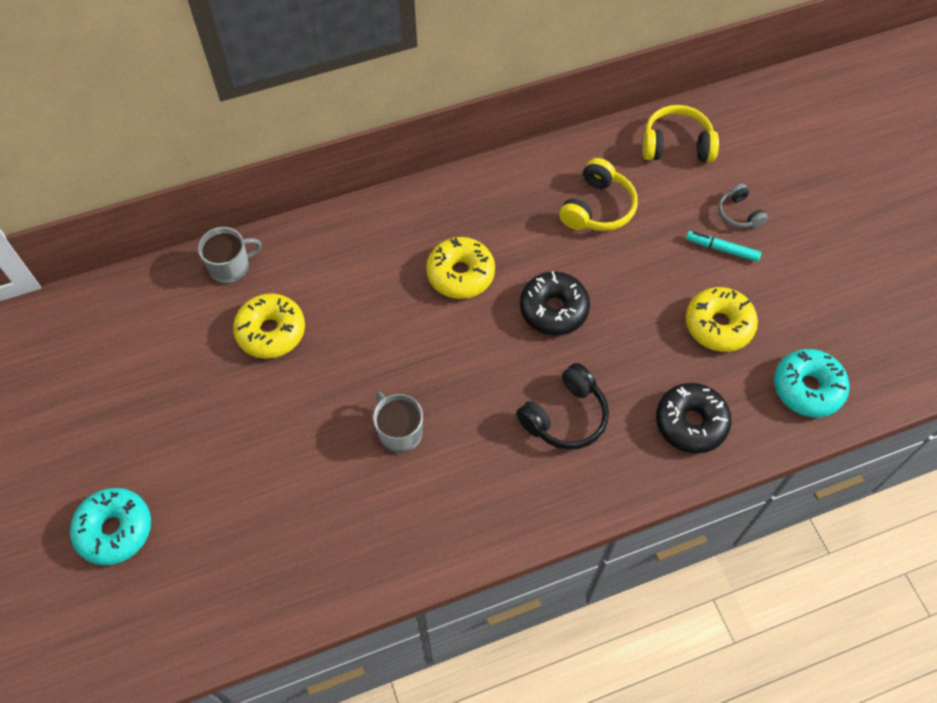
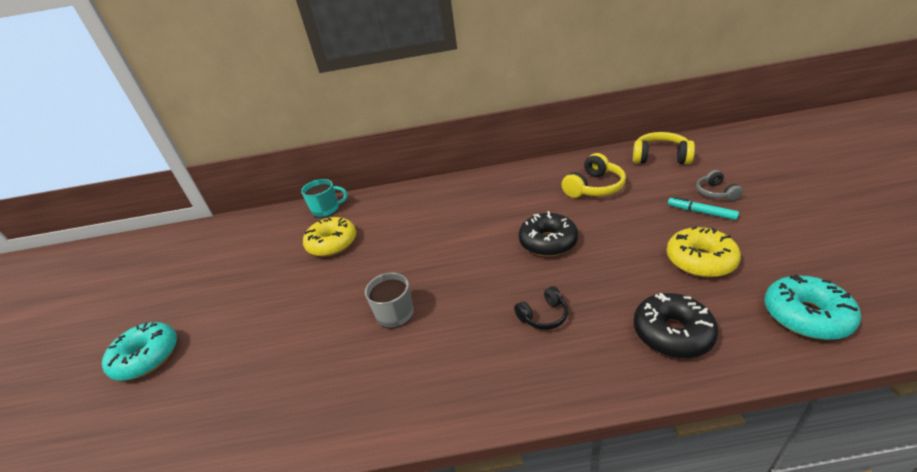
camera: 20 degrees right, 25 degrees down
(230, 267) = (326, 210): grey mug -> turquoise mug
(460, 274) = (479, 219): yellow donut -> none
(565, 416) = (543, 316): black headphones -> black headphones, size x0.61

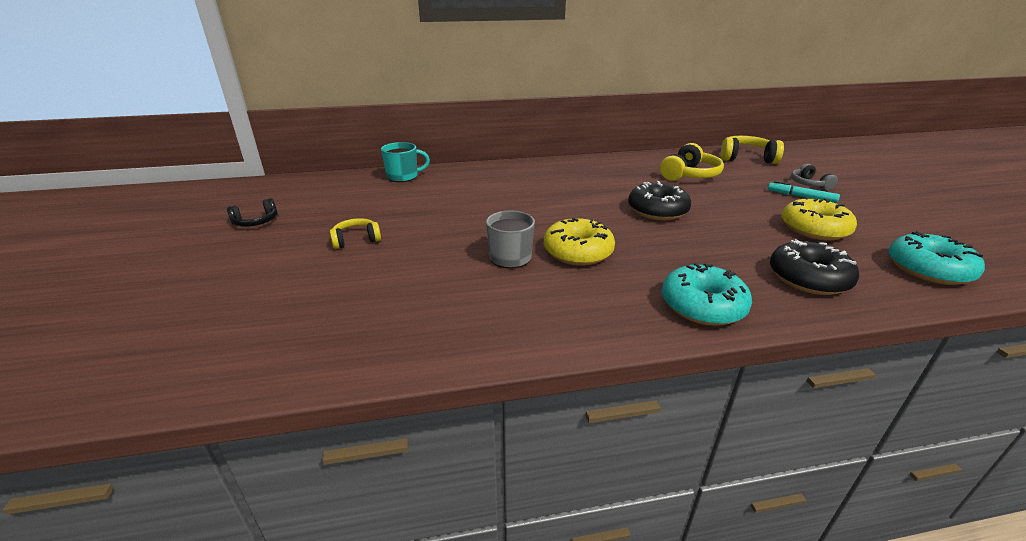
camera: 10 degrees left, 5 degrees down
(147, 357) = (212, 285): turquoise donut -> turquoise donut (702, 306)
(269, 296) = (356, 240): none -> yellow headphones
(332, 243) = (419, 202): yellow donut -> yellow donut (578, 252)
(543, 316) = (673, 263): black headphones -> black headphones (256, 222)

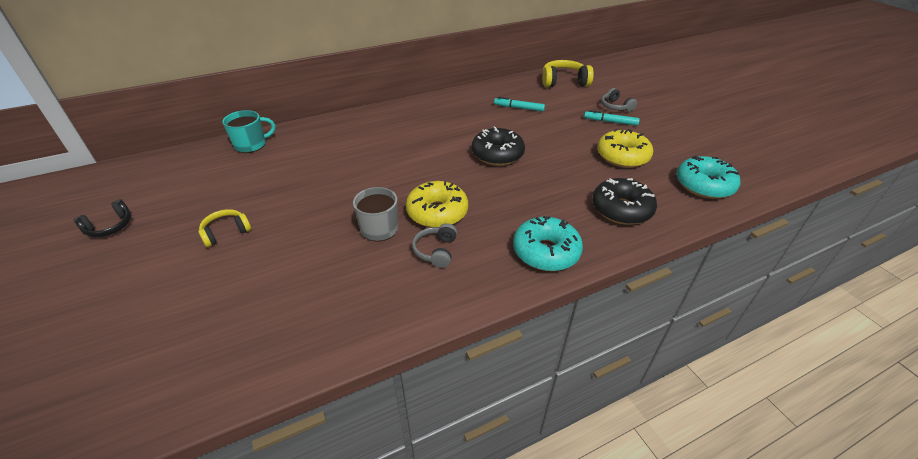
camera: 15 degrees left, 10 degrees up
(568, 286) = (436, 251): none -> grey headphones
(689, 175) = (519, 108): yellow headphones -> turquoise marker

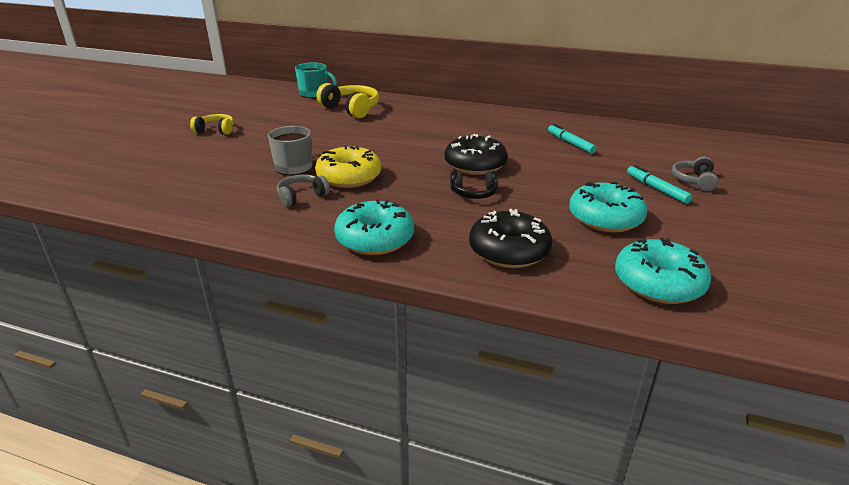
camera: 45 degrees right, 10 degrees down
(110, 227) = (176, 105): black headphones -> black headphones (474, 193)
(564, 82) = (672, 141): yellow headphones -> yellow headphones (351, 109)
(622, 156) = (605, 218): yellow donut -> turquoise donut

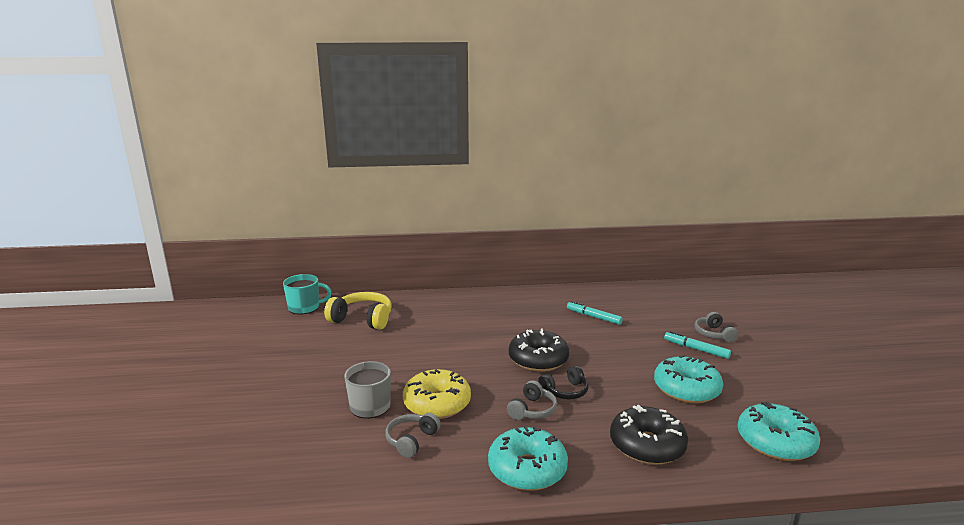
camera: 25 degrees left, 10 degrees down
(216, 130) = (235, 379): yellow headphones -> none
(427, 200) = (532, 410): none -> grey headphones

